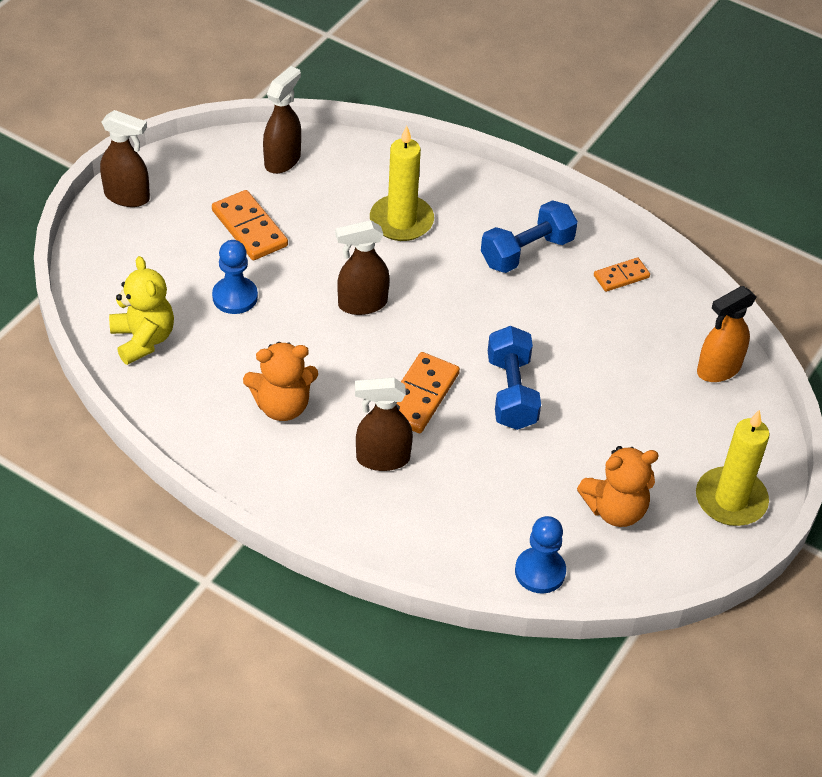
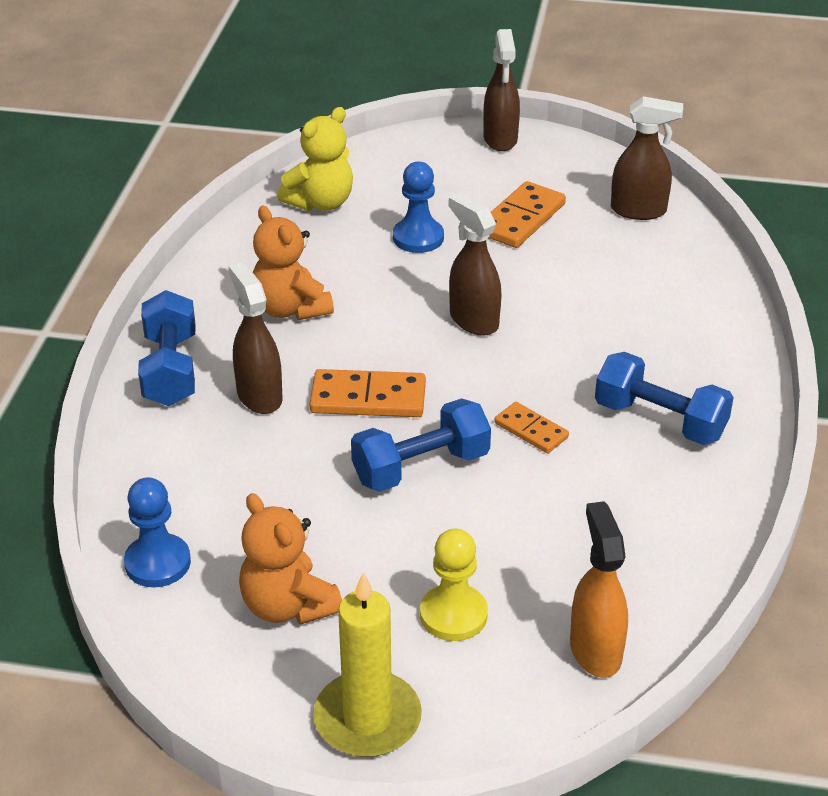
camera: 70 degrees right, 10 degrees down
(318, 505) = (170, 370): none -> blue dumbbell
(401, 221) = (623, 313): yellow candle -> none
(621, 276) = (689, 513): orange domino -> orange domino (531, 430)
(660, 426) = (453, 615): none -> yellow pawn
(718, 369) = (595, 650): orange spray bottle -> orange spray bottle turned 45 degrees clockwise

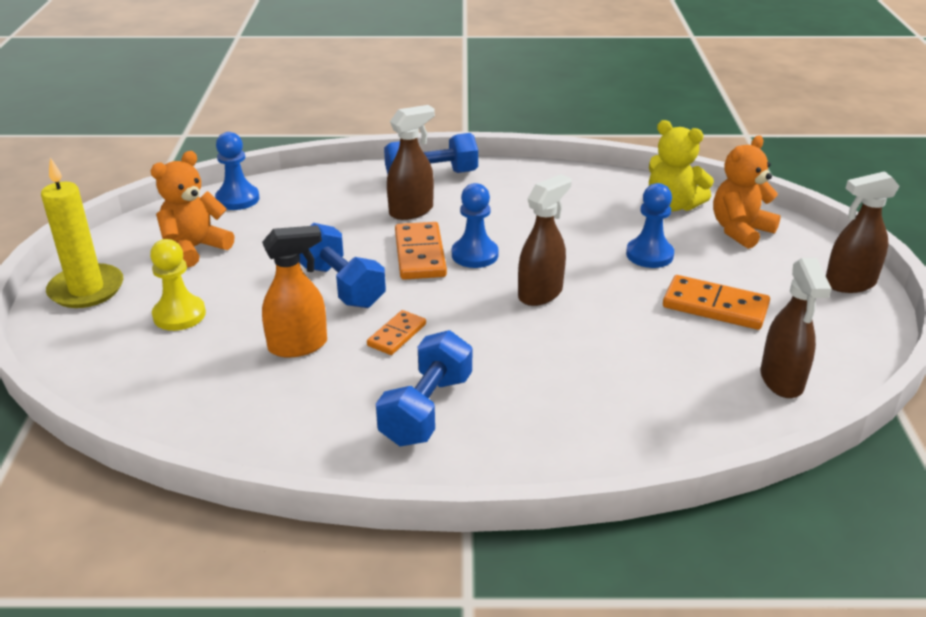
camera: 80 degrees right, 5 degrees down
(290, 309) = (520, 210): orange teddy bear -> orange teddy bear (740, 230)
(382, 356) = (475, 255): none -> blue pawn
(595, 650) = (133, 385): orange spray bottle -> orange spray bottle (298, 346)

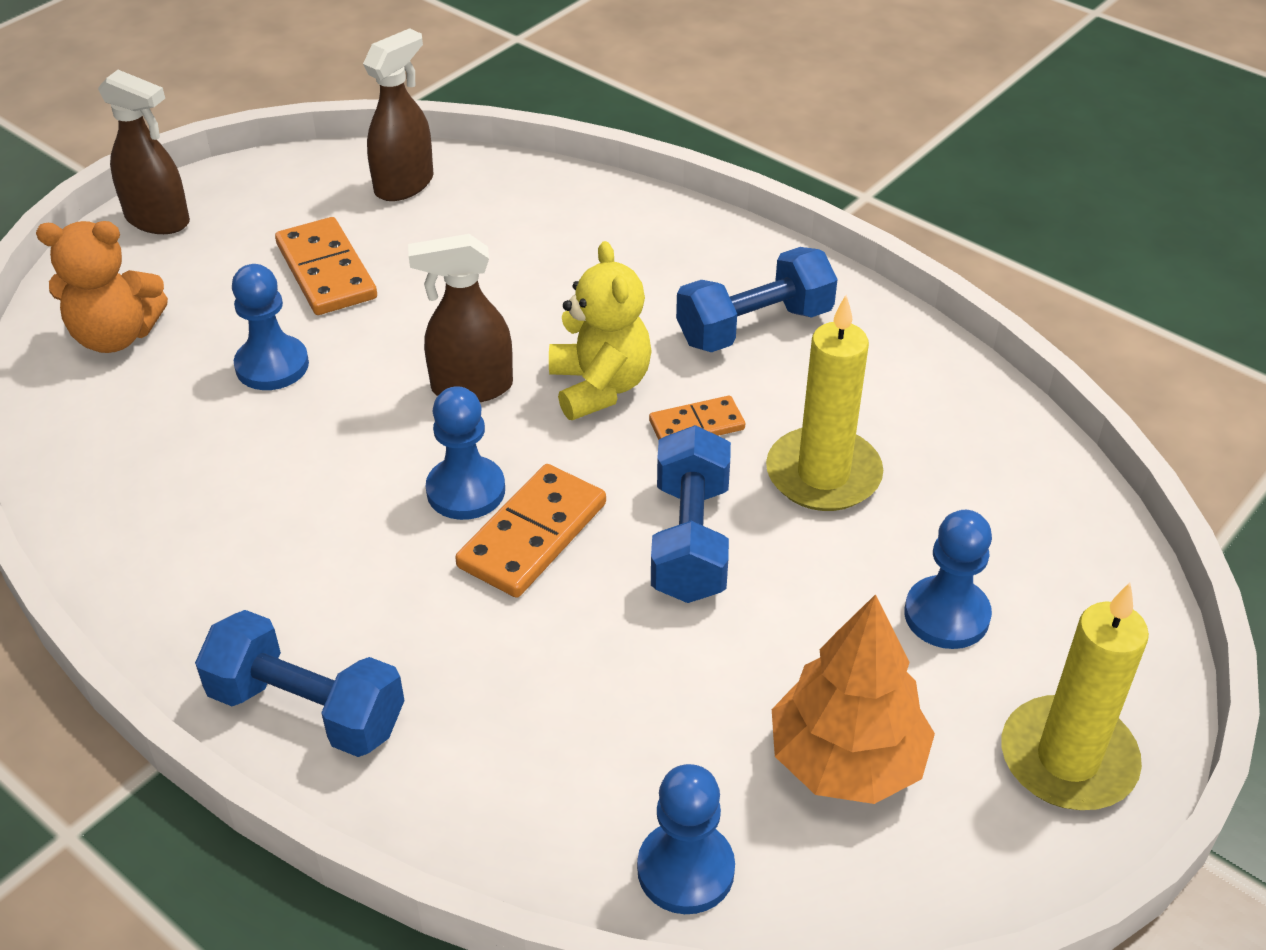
camera: 140 degrees left, 10 degrees up
(179, 315) = (946, 615): yellow pawn -> blue pawn
(195, 248) = (846, 760): orange teddy bear -> orange tree
(298, 346) = (823, 474): orange spray bottle -> yellow candle
(411, 211) = (441, 636): brown spray bottle -> none
(672, 205) = (106, 419): yellow teddy bear -> yellow teddy bear (599, 387)

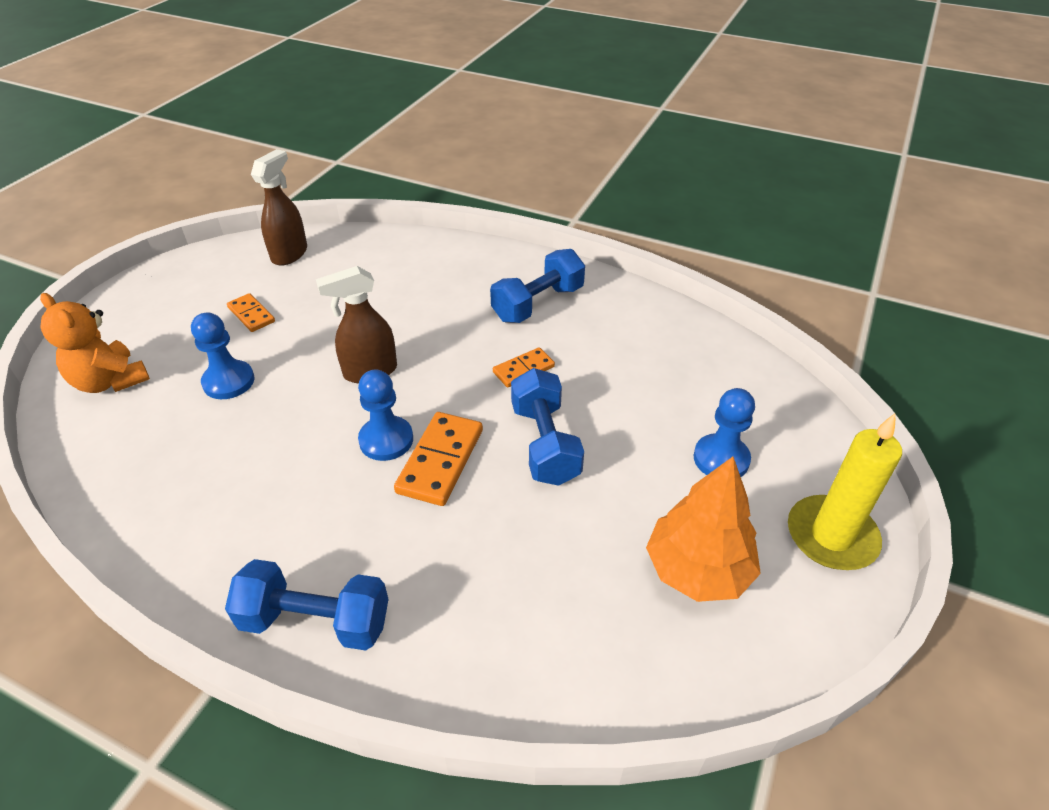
camera: 15 degrees left, 0 degrees up
(116, 336) = (110, 381): orange teddy bear -> orange teddy bear turned 60 degrees clockwise
(158, 220) = (125, 301): brown spray bottle -> none
(326, 271) = (251, 315): orange domino -> orange domino, size x0.61
(599, 387) = (454, 356): yellow teddy bear -> none
(685, 870) = (622, 676): blue pawn -> none
(823, 474) = (612, 385): yellow candle -> none

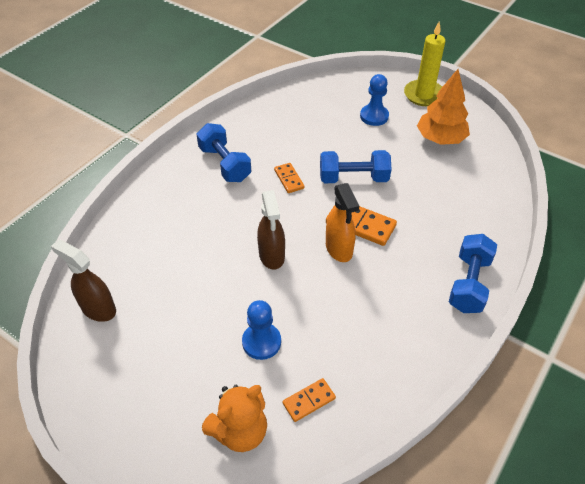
camera: 80 degrees left, 5 degrees up
(251, 315) = (180, 332): orange domino -> orange domino (309, 401)
(386, 440) = (339, 249): blue pawn -> orange spray bottle

